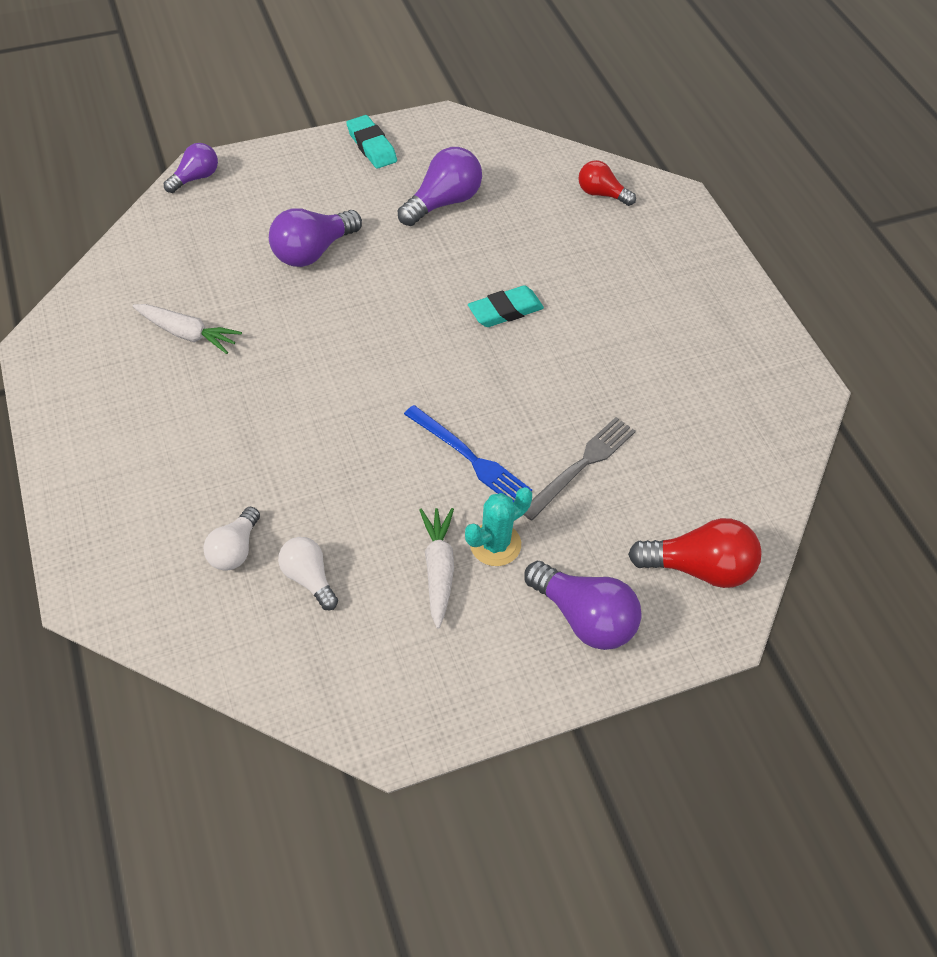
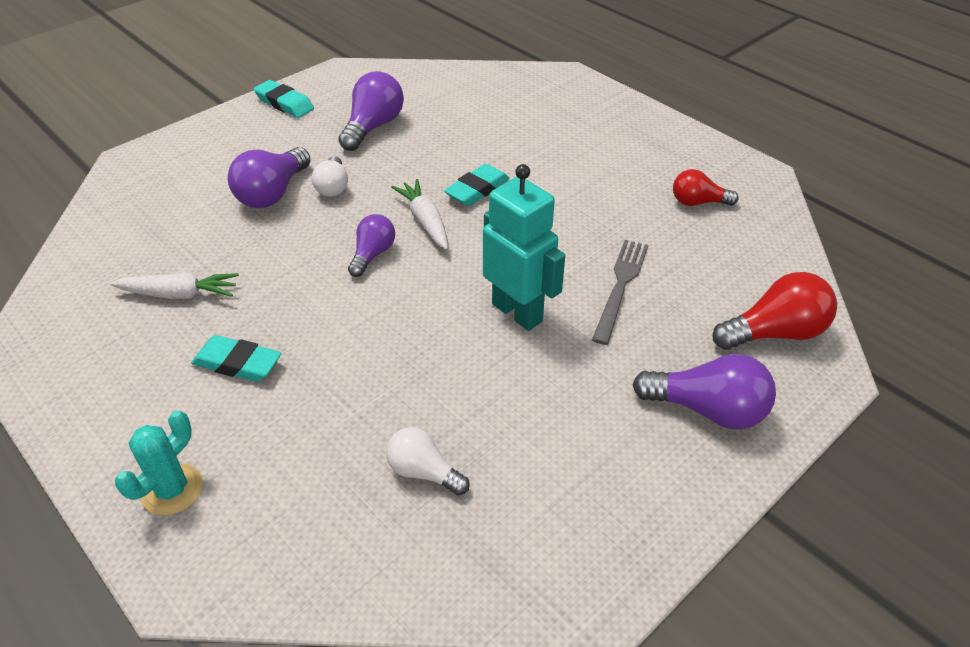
camera: 20 degrees left, 10 degrees down
(195, 178) = (125, 167): purple light bulb -> purple light bulb (372, 254)
(207, 420) = (238, 363): none -> turquoise eraser
(235, 549) = (330, 473): white light bulb -> white light bulb (333, 187)
(438, 569) = (547, 417): white carrot -> white carrot (425, 221)
(470, 458) = (517, 312): blue fork -> turquoise robot
(495, 544) = (587, 376): turquoise cactus -> turquoise cactus (172, 489)
(601, 194) = (504, 88): red light bulb -> red light bulb (698, 202)

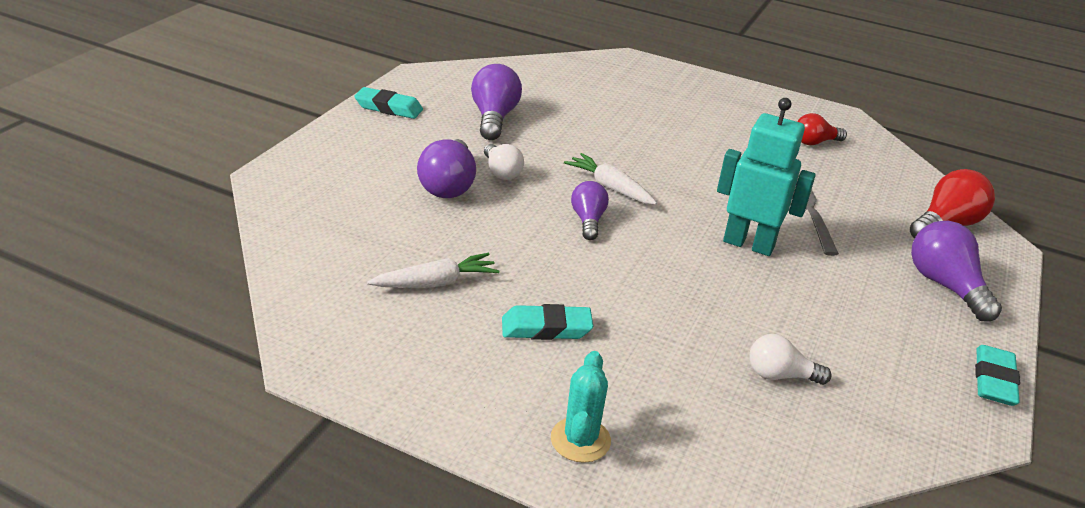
camera: 25 degrees left, 10 degrees down
(477, 190) = (633, 157): turquoise eraser -> turquoise eraser (994, 380)
(707, 410) = (945, 286): purple light bulb -> purple light bulb turned 105 degrees counterclockwise

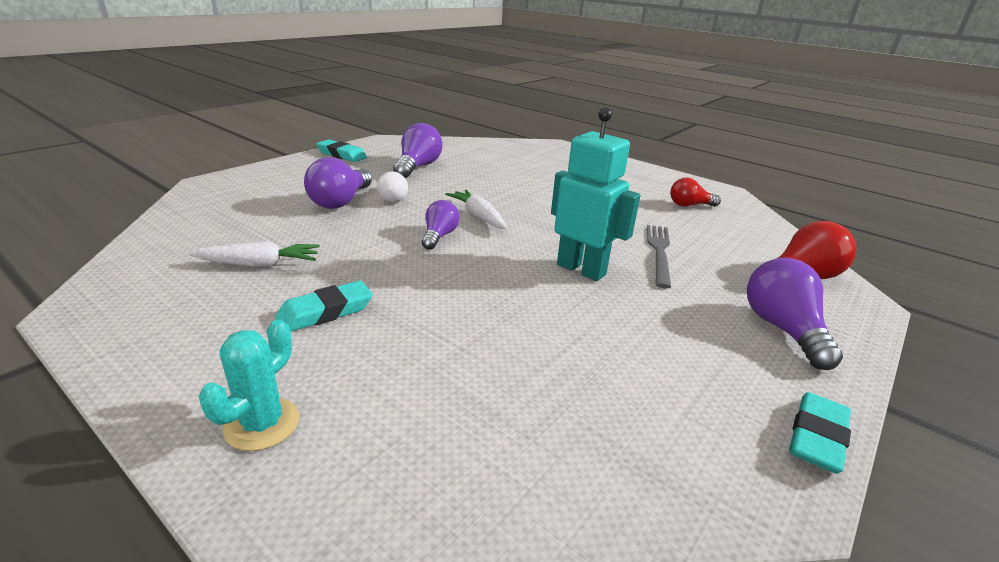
camera: 15 degrees right, 5 degrees down
(546, 328) = (326, 312): turquoise eraser -> turquoise eraser turned 45 degrees counterclockwise
(780, 375) = (543, 391): white light bulb -> none

